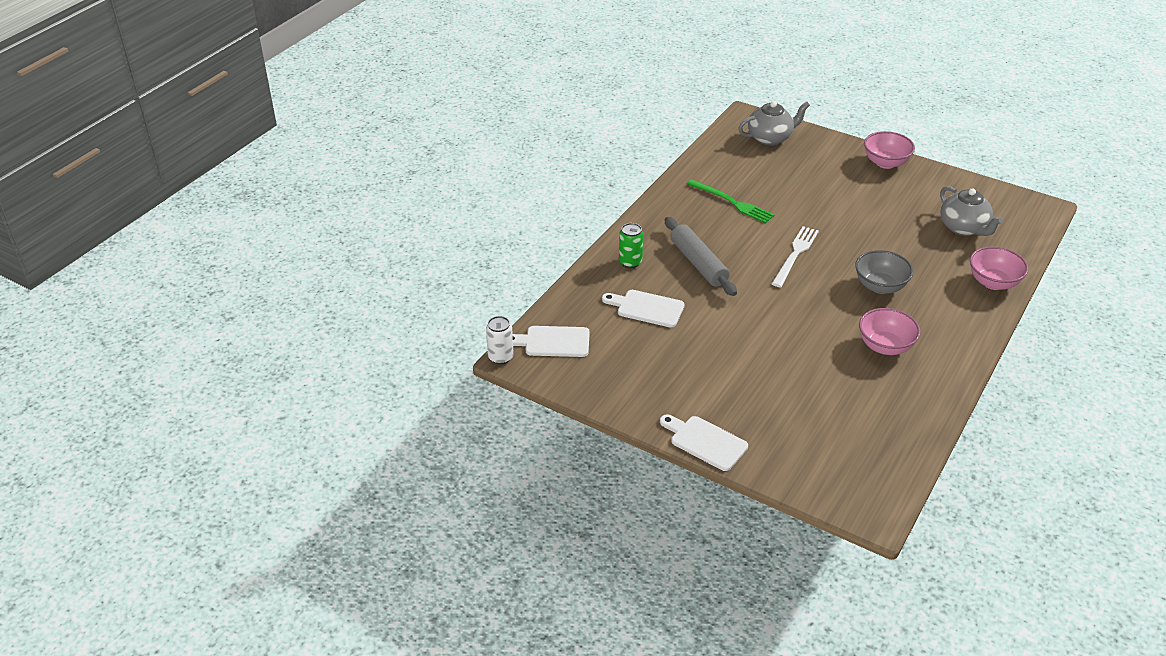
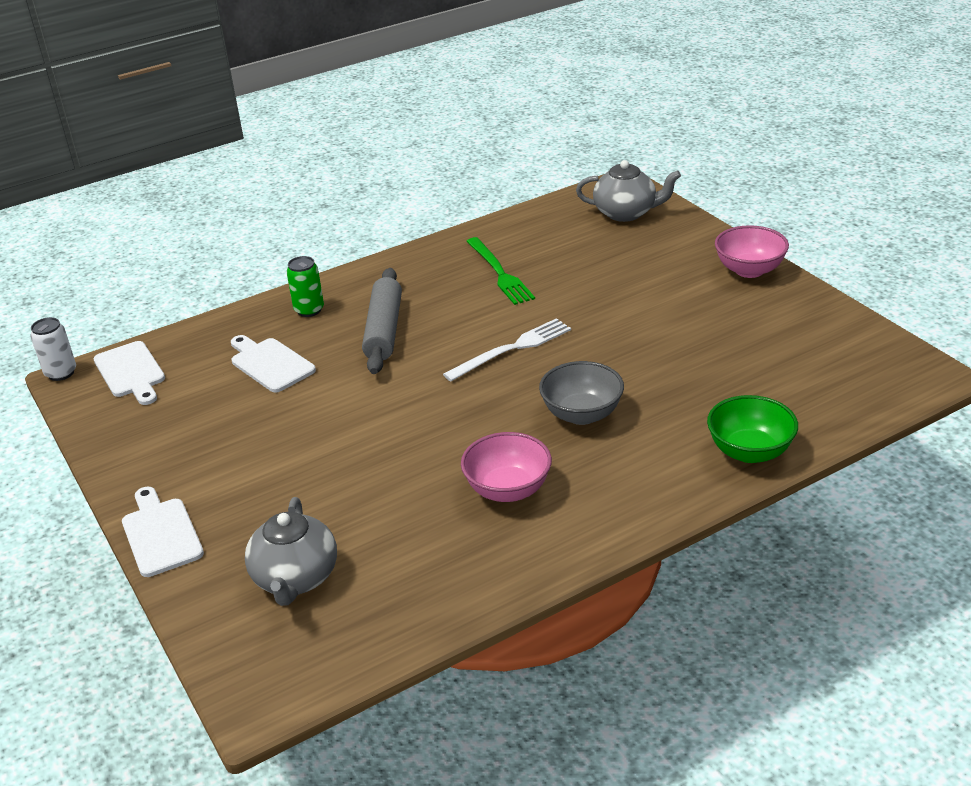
camera: 30 degrees right, 5 degrees down
(553, 342) = (131, 372): white cutting board -> white cutting board turned 150 degrees counterclockwise
(964, 228) = (778, 372): grey teapot -> grey teapot (295, 578)
(993, 282) = (750, 451): pink bowl -> green bowl

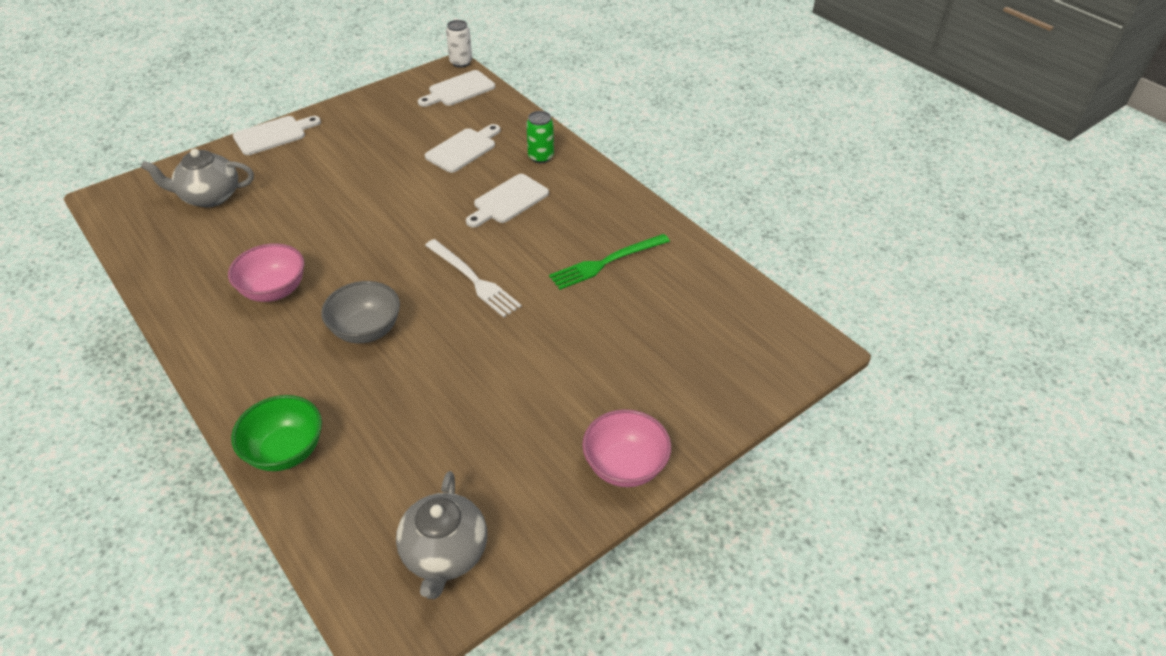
camera: 80 degrees right, 10 degrees up
(384, 330) = (508, 201): grey rolling pin -> white cutting board
(626, 213) = (746, 353): grey teapot -> grey teapot (445, 553)

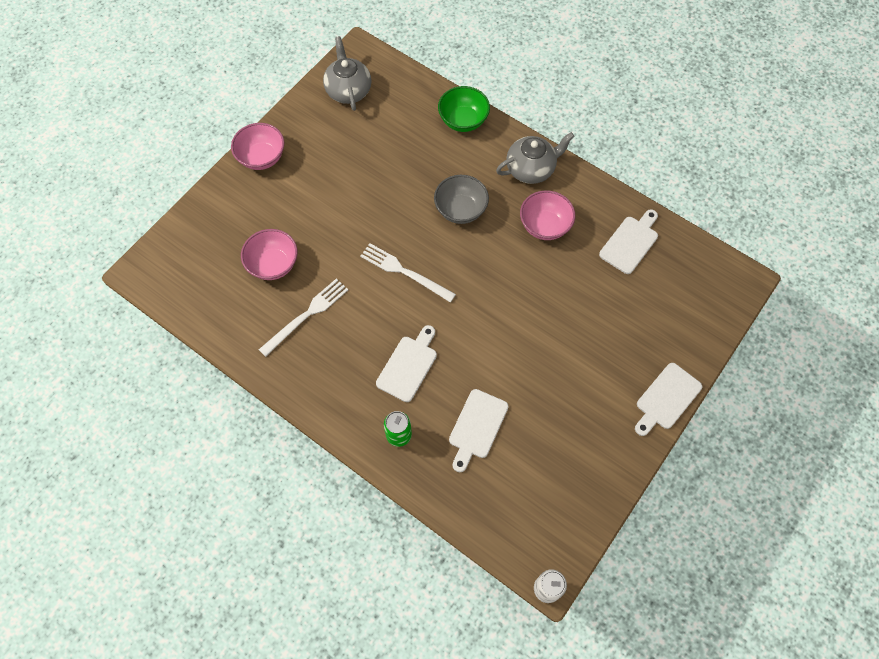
camera: 165 degrees right, 20 degrees up
(210, 197) = (662, 304): grey teapot -> grey teapot (531, 169)
(459, 90) = (524, 529): white cutting board -> white cutting board (630, 242)
(606, 262) = (306, 315): green fork -> white fork
(636, 320) = (273, 264): none -> pink bowl

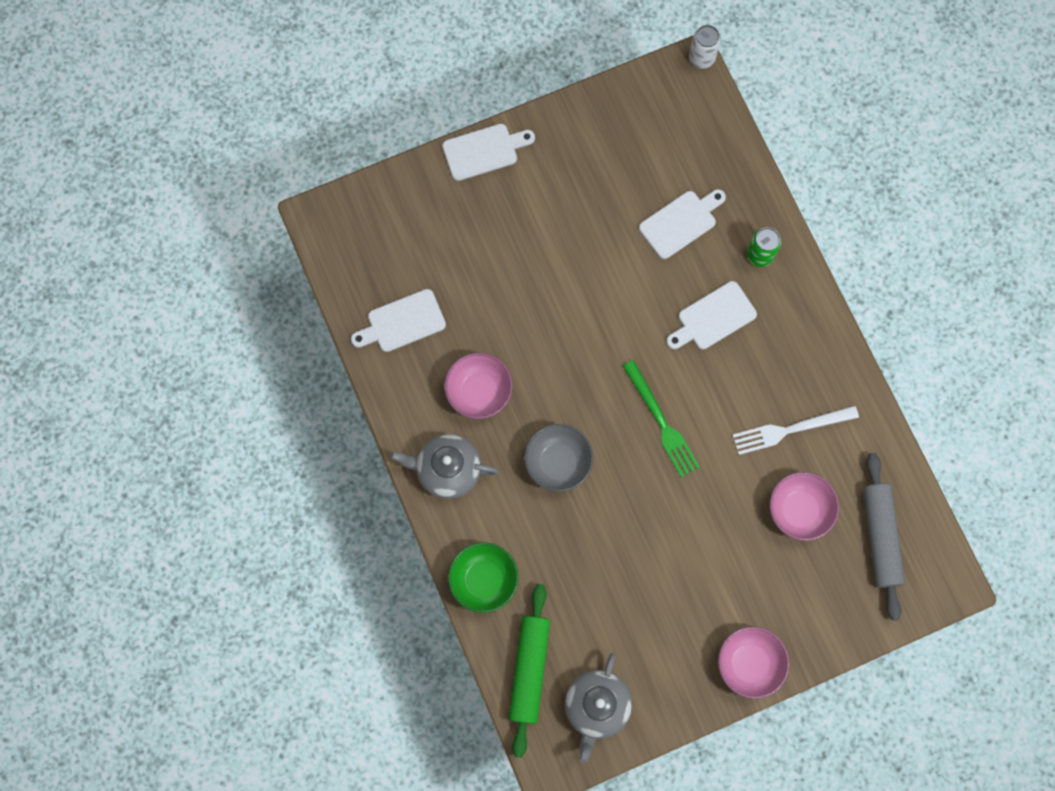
camera: 150 degrees left, 10 degrees up
(205, 276) = (880, 537): none -> grey rolling pin
(402, 89) = (529, 670): none -> green rolling pin
(404, 272) = (661, 422): white fork -> green fork

